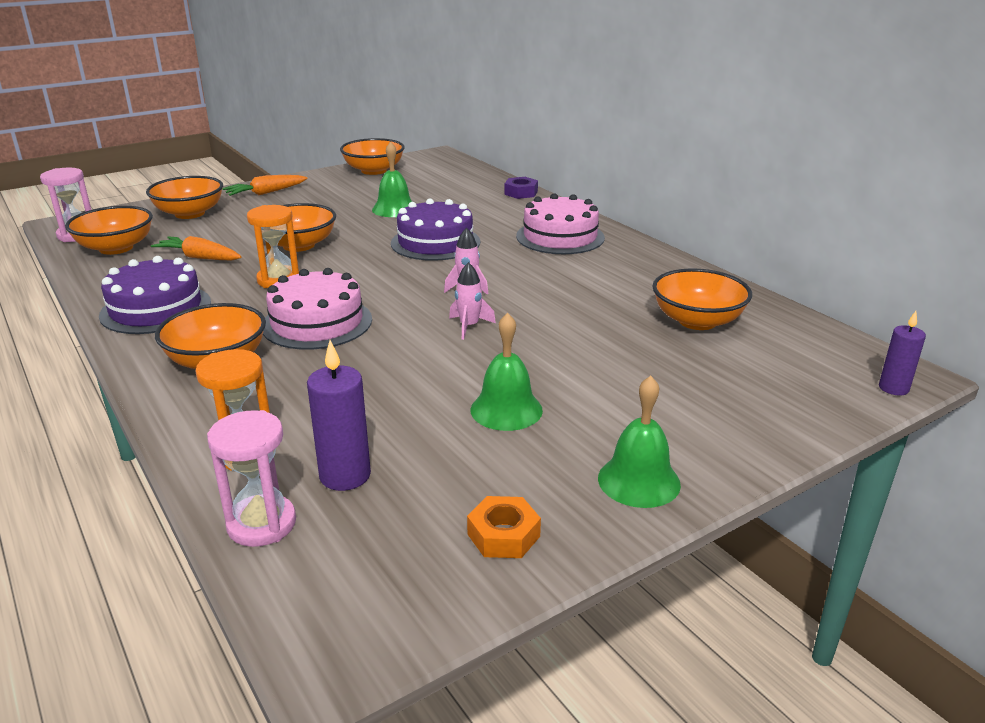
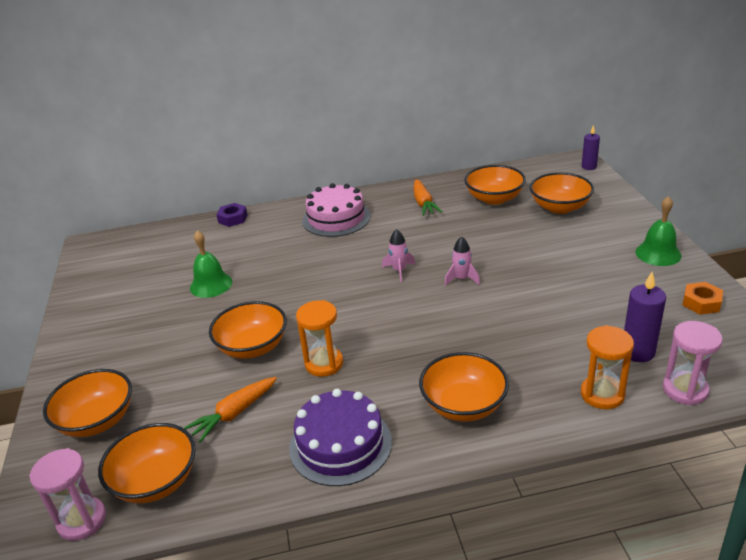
camera: 65 degrees left, 5 degrees up
(265, 193) = (86, 361): orange carrot -> orange carrot (423, 203)
(317, 322) = (420, 348): pink cake -> none
(374, 170) = (94, 285): orange bowl -> orange bowl (559, 207)
(435, 242) = (304, 273): purple cake -> none
(506, 410) = (577, 282): green bell -> none

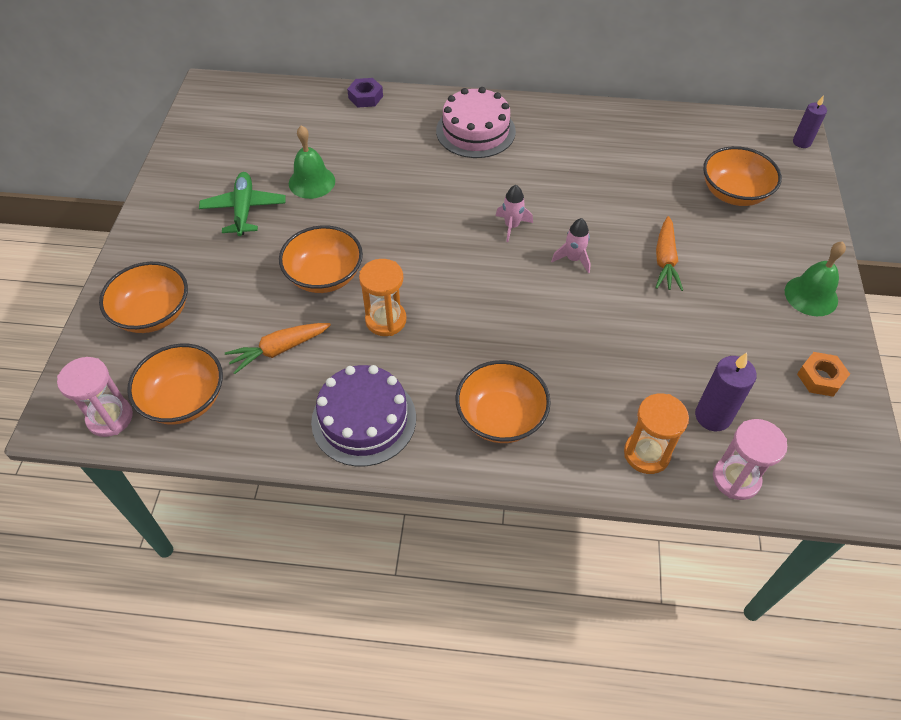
camera: 15 degrees right, 20 degrees up
(156, 319) = (244, 209): none -> green plane
(423, 203) = (581, 139): orange carrot -> orange carrot (665, 260)
(494, 198) = (664, 156): orange bowl -> none

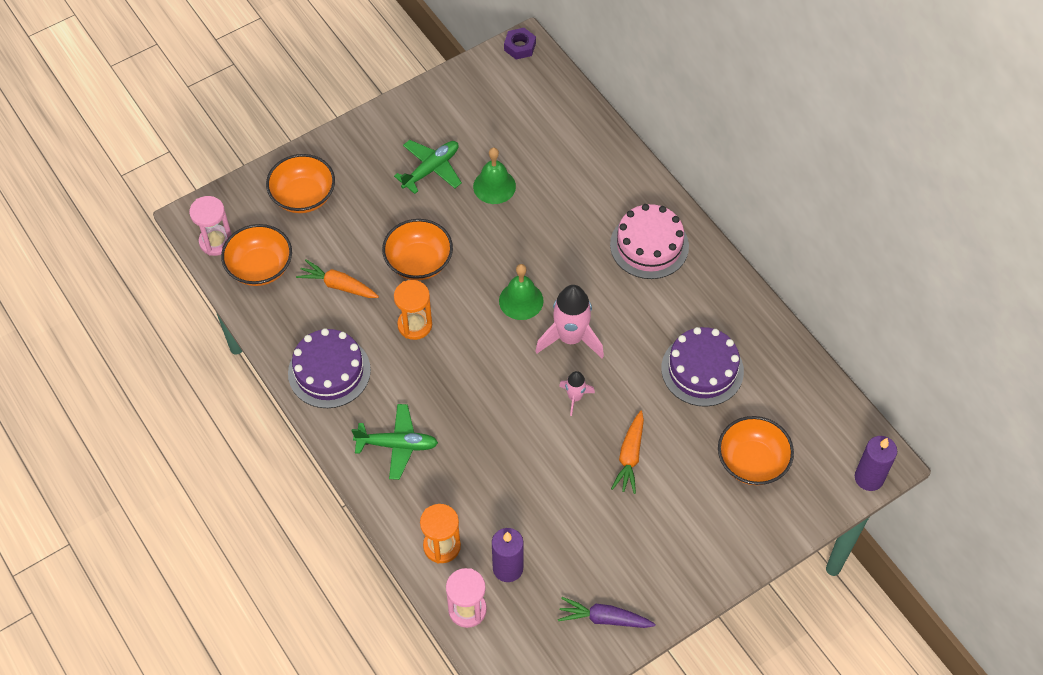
camera: 50 degrees right, 5 degrees up
(365, 97) = (614, 148): purple nut -> purple nut (520, 47)
(501, 417) = (397, 445): orange bowl -> green plane
(512, 226) = (570, 338): pink rocket -> pink rocket, size x1.90
(621, 170) = (702, 369): none -> purple cake
(665, 260) = (630, 456): orange carrot -> orange carrot turned 45 degrees counterclockwise
(801, 142) = (869, 478): purple candle -> purple candle, size x1.52
(811, 295) = (684, 573): green bell -> green bell (521, 300)
(820, 378) = (604, 618): orange nut -> purple carrot

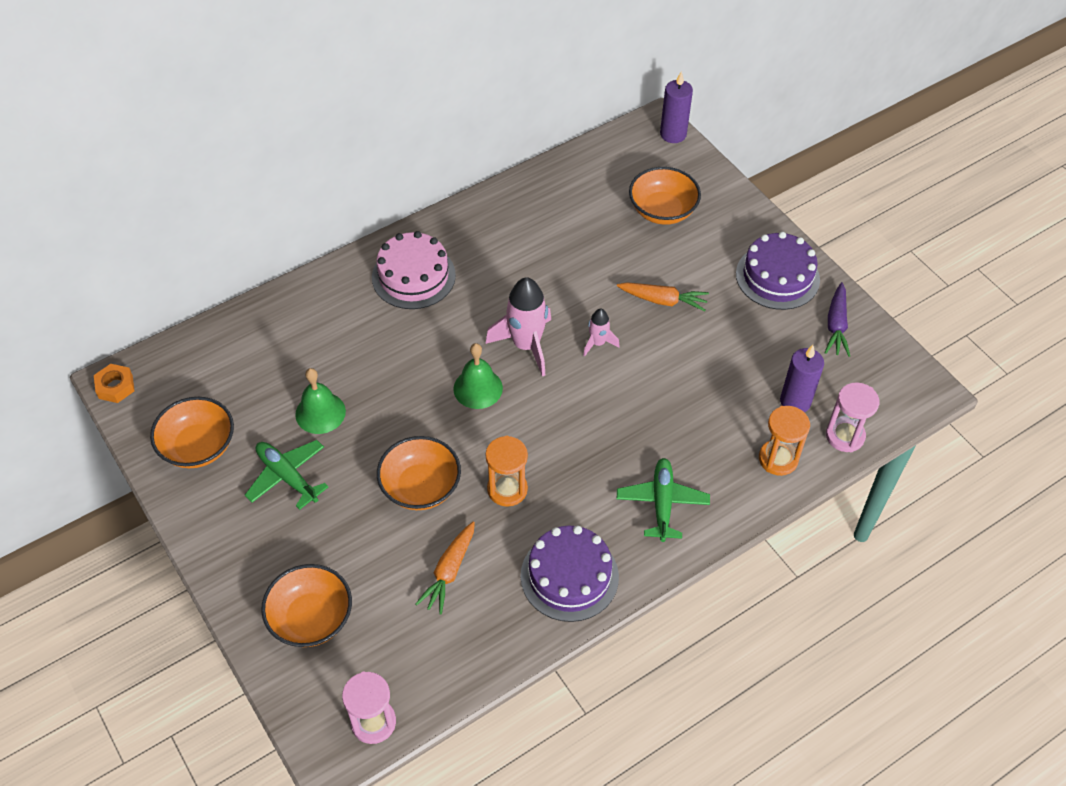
camera: 90 degrees left, 5 degrees down
(260, 267) = (417, 664): orange bowl -> orange bowl (198, 447)
(520, 47) = (115, 387): purple nut -> orange nut
(702, 369) = (563, 241): purple cake -> purple cake (777, 277)

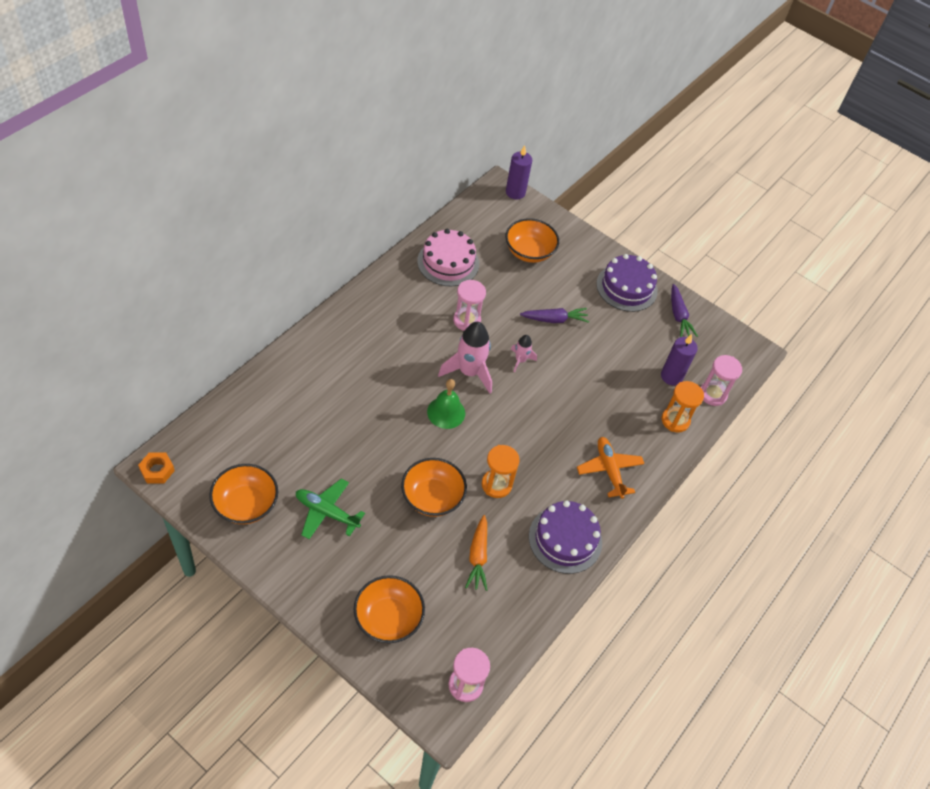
camera: 25 degrees left, 0 degrees up
(320, 413) = (333, 456): green bell -> none
(413, 276) = (364, 334): pink cake -> pink cake (448, 262)
(548, 282) = (466, 320): none -> pink hourglass
(662, 503) = (609, 470): green plane -> orange plane
(663, 300) = (554, 319): orange carrot -> purple carrot

